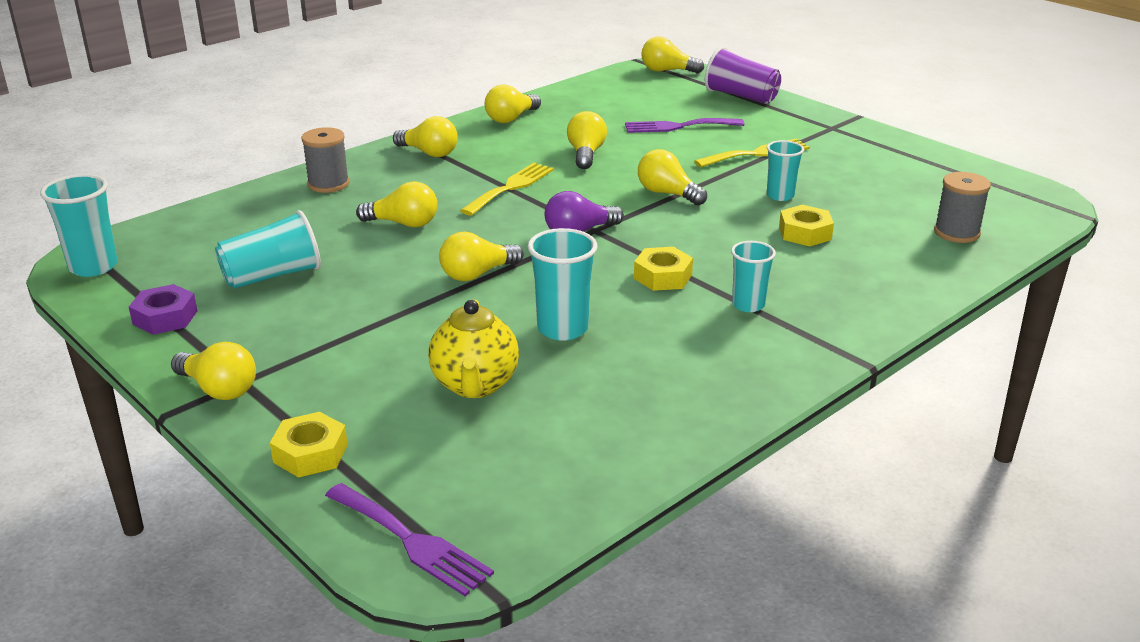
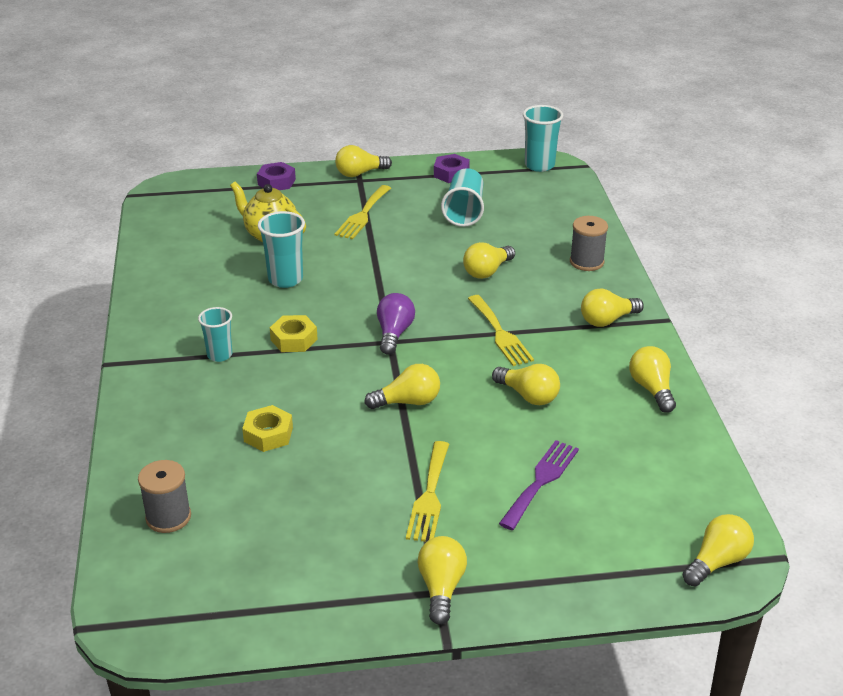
camera: 125 degrees right, 5 degrees up
(310, 453) = (276, 182): yellow nut -> purple nut
(348, 339) = (363, 215): none -> yellow fork
(411, 541) = (186, 187): purple fork -> none
(477, 274) = (384, 274): yellow light bulb -> yellow light bulb (441, 588)
(741, 96) = (585, 576): purple cup -> none
(780, 195) = (338, 459): turquoise cup -> none

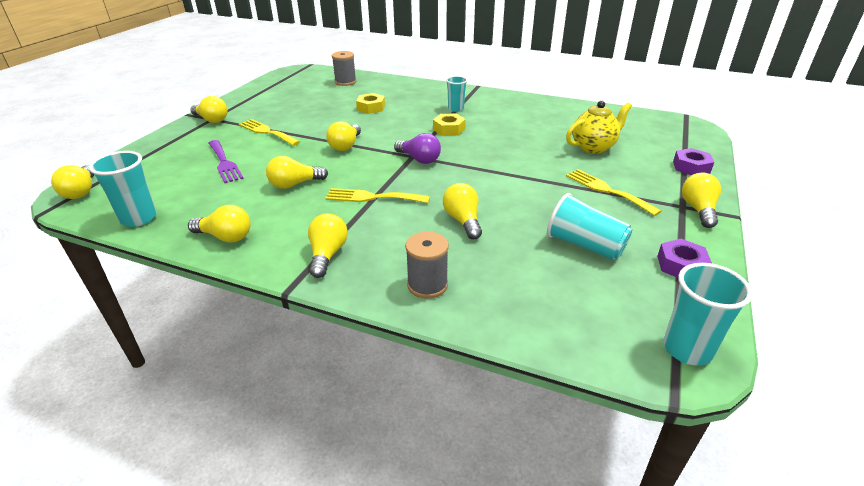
camera: 120 degrees right, 0 degrees up
(285, 279) = (524, 140): turquoise cup -> turquoise cup (139, 218)

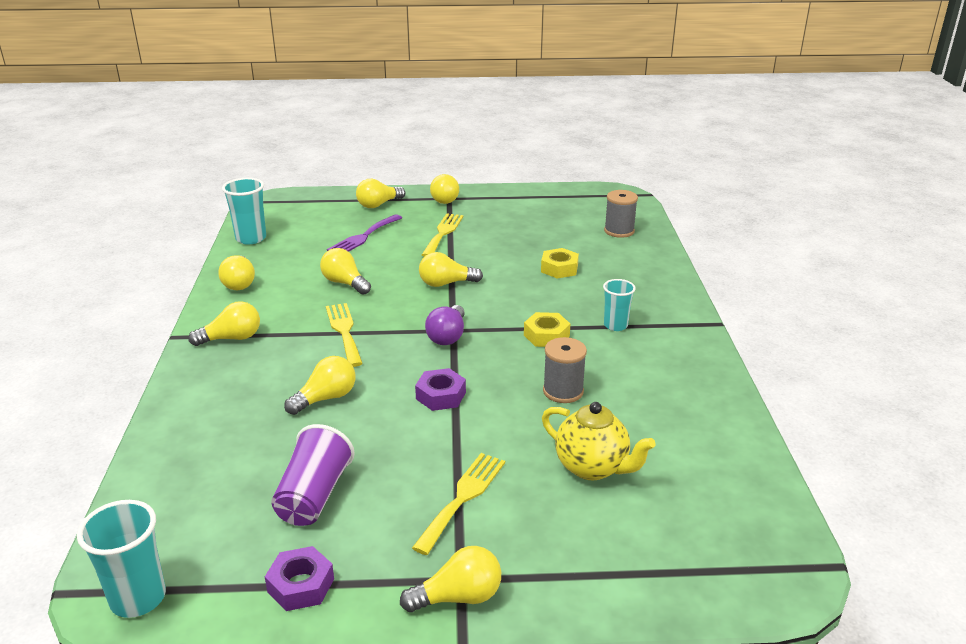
camera: 65 degrees right, 5 degrees down
(81, 191) = (278, 201): yellow light bulb -> yellow light bulb (378, 205)
(427, 285) = (202, 404): grey spool -> grey spool (563, 391)
(585, 245) = (314, 496): turquoise cup -> purple cup
(691, 167) = (602, 582): purple nut -> purple nut (441, 395)

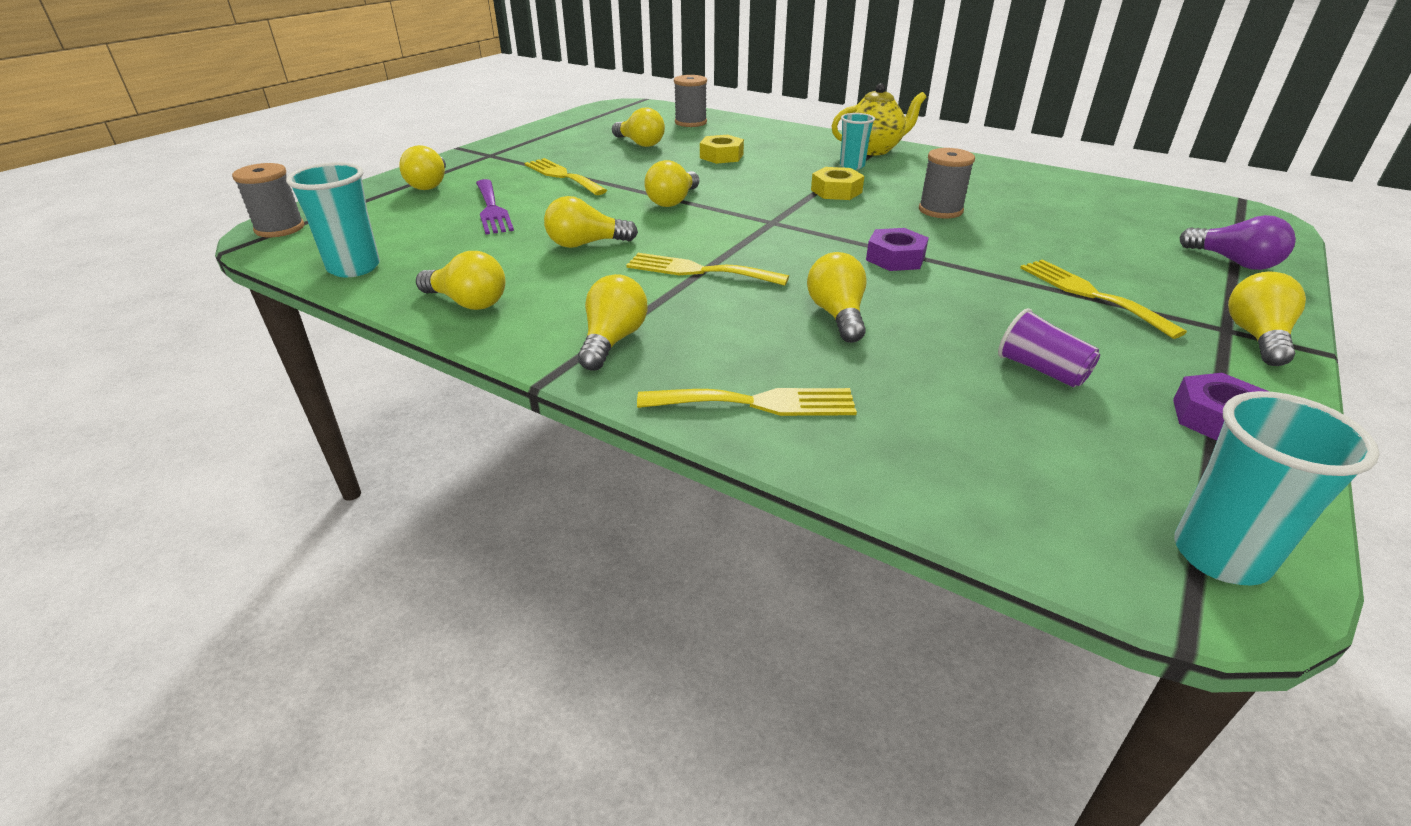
camera: 55 degrees left, 5 degrees up
(198, 404) = (757, 403): none -> yellow fork
(276, 200) = (280, 228): none -> grey spool
(314, 496) = (1041, 370): purple cup -> purple cup, size x0.66
(446, 199) = (489, 156): yellow light bulb -> yellow light bulb (640, 143)
(447, 336) = (782, 227): purple light bulb -> purple light bulb (1234, 262)
(592, 467) = (1073, 232): yellow teapot -> yellow teapot (873, 150)

